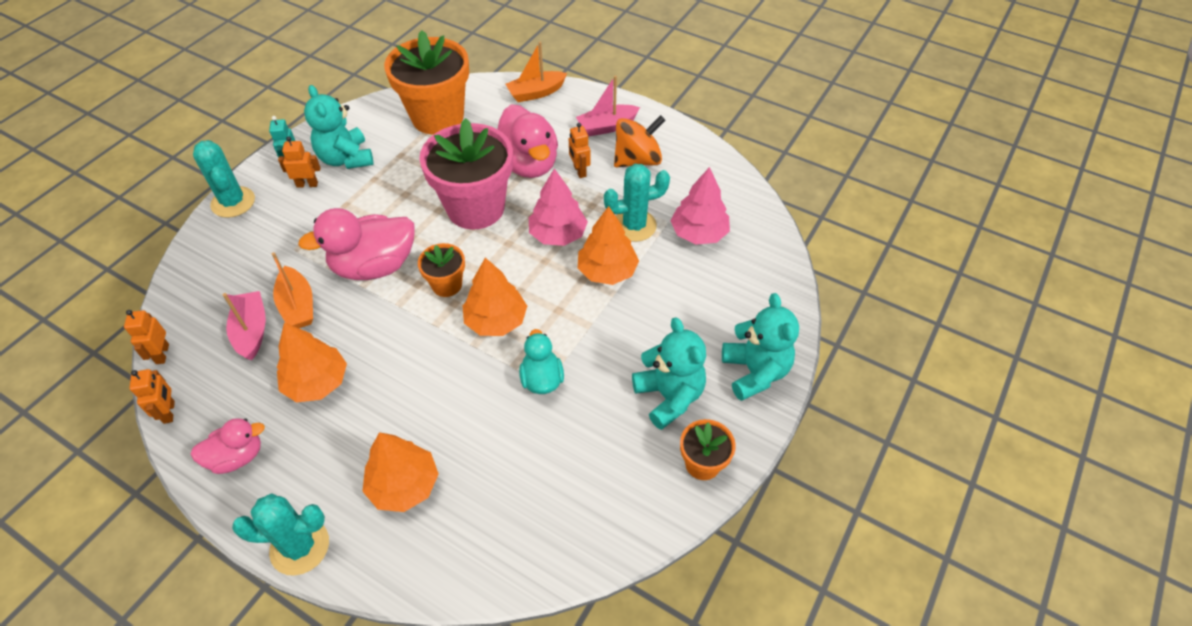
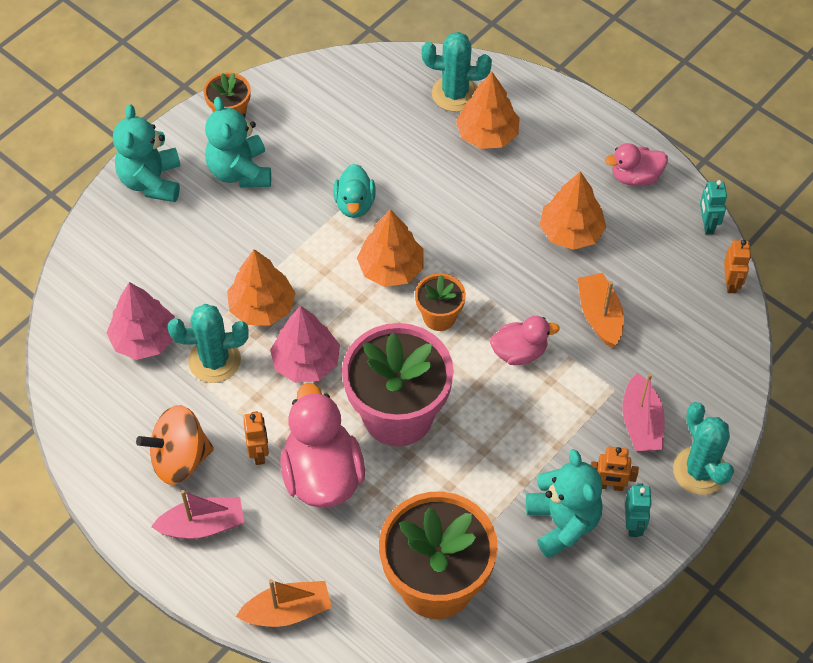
camera: 170 degrees left, 5 degrees up
(169, 412) = (707, 224): orange robot -> turquoise robot
(252, 331) = (644, 294): pink boat -> pink boat (641, 423)
(300, 547) = (571, 104): turquoise cactus -> turquoise cactus (455, 94)
(374, 266) = (519, 352): pink duck -> pink duck, size x0.57

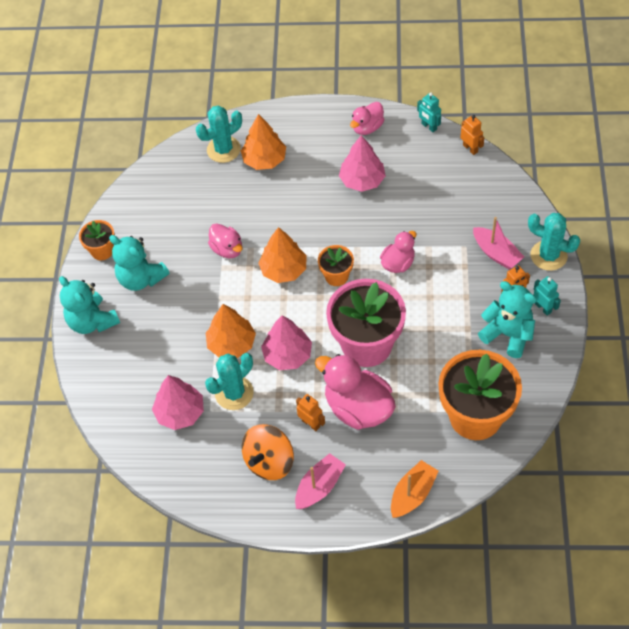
camera: 35 degrees left, 0 degrees up
(355, 204) = (227, 249): turquoise duck -> pink duck
(571, 232) = (362, 180): orange tree -> pink tree
(599, 316) = (421, 213): orange boat -> none

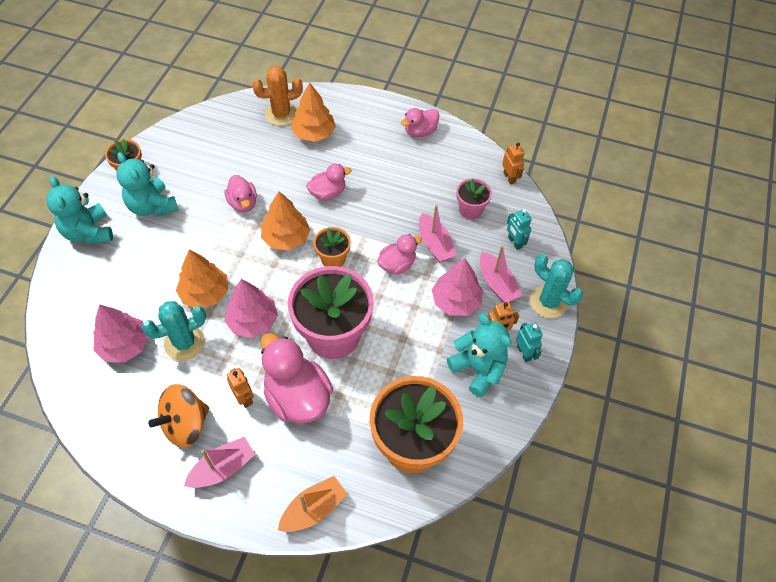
camera: 10 degrees right, 0 degrees up
(223, 149) = (281, 114): turquoise cactus -> orange cactus
(304, 215) = (328, 193): none -> pink duck
(362, 180) = (395, 177): pink tree -> pink tree (456, 301)
(425, 234) = (435, 245): none -> pink boat
(429, 127) = (477, 147): turquoise robot -> turquoise robot (514, 242)
(445, 191) = (470, 210): none -> pink flower pot

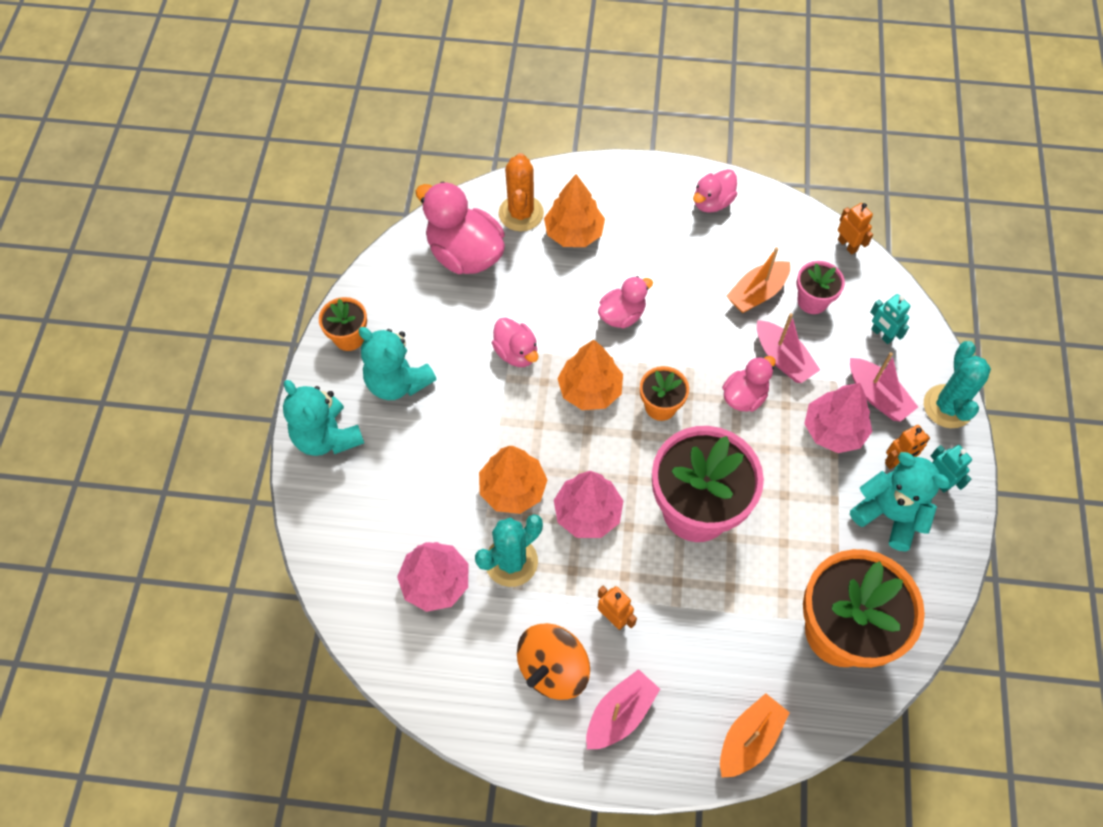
camera: 10 degrees left, 5 degrees up
(281, 114) = (521, 213): orange cactus -> orange cactus turned 60 degrees counterclockwise
(297, 397) = (679, 601): pink duck -> pink duck (465, 254)
(431, 197) = (757, 293): none -> orange boat
(548, 302) = (947, 406): turquoise cactus -> turquoise cactus turned 60 degrees clockwise

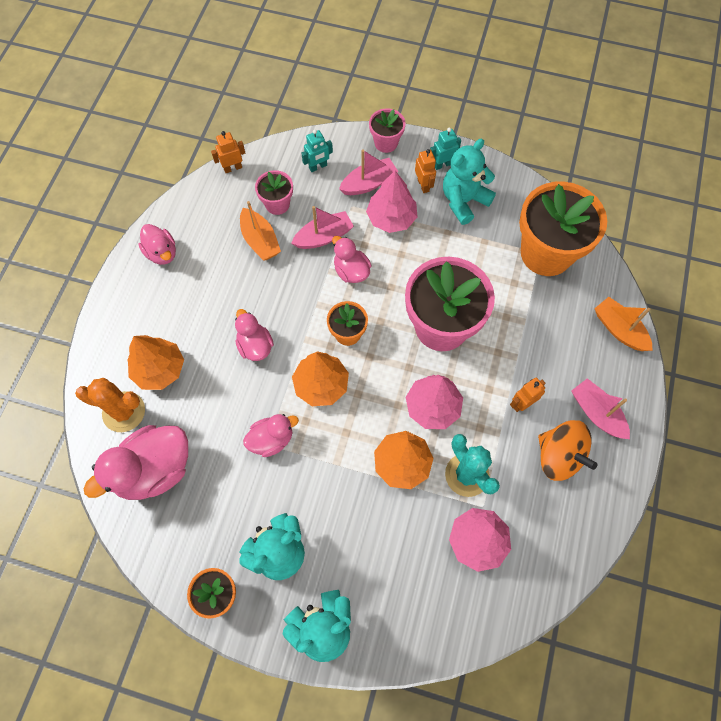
camera: 80 degrees left, 5 degrees up
(947, 406) = (386, 143): turquoise cactus -> pink flower pot

